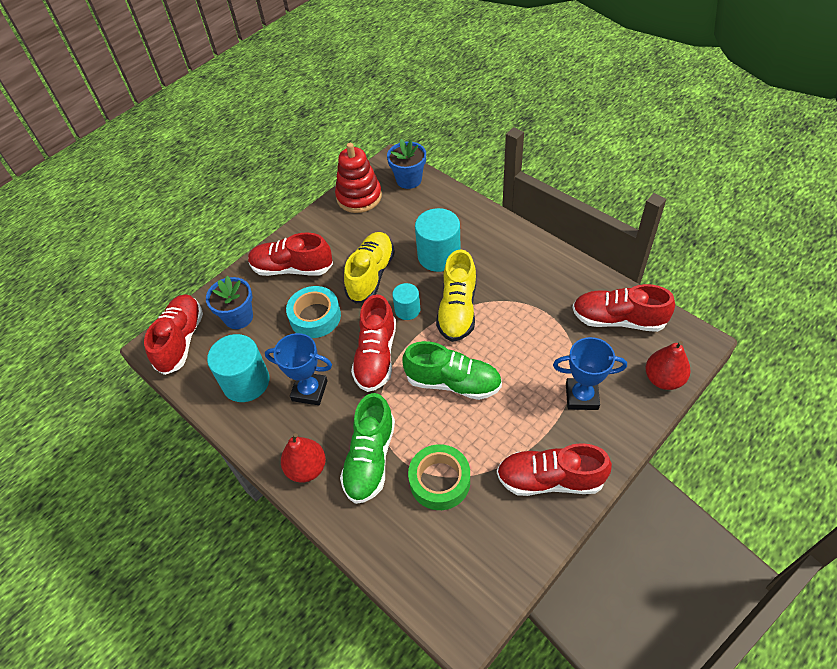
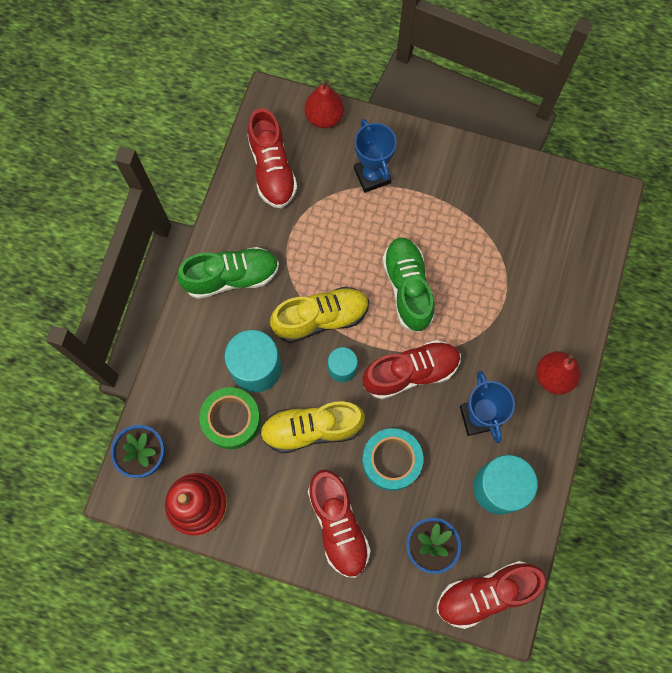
camera: 120 degrees left, 20 degrees up
(370, 459) = (517, 326): green shoe -> green shoe (232, 277)
(439, 481) = (508, 260): green tape -> green tape (231, 420)
(550, 479) = (463, 176): red shoe -> none

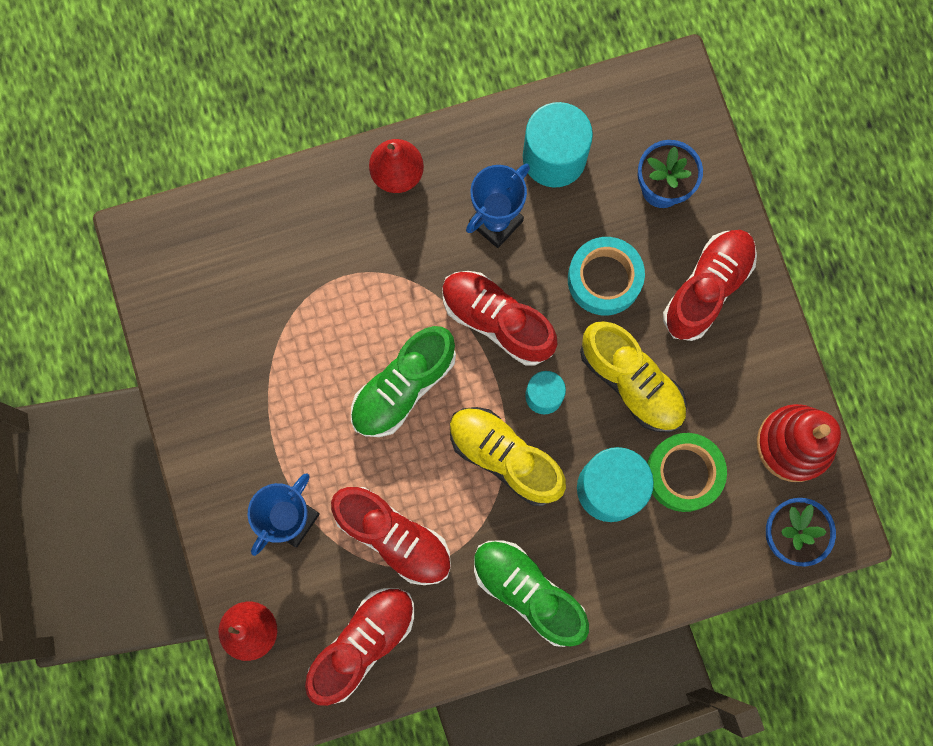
camera: 125 degrees left, 5 degrees up
(485, 593) = (666, 107): red shoe -> red shoe (394, 537)

